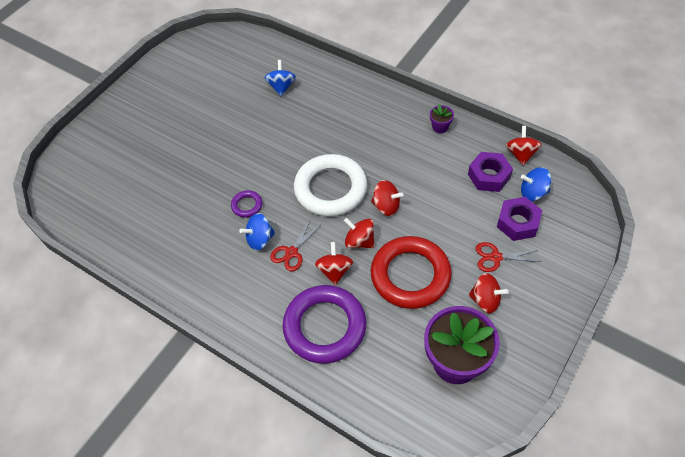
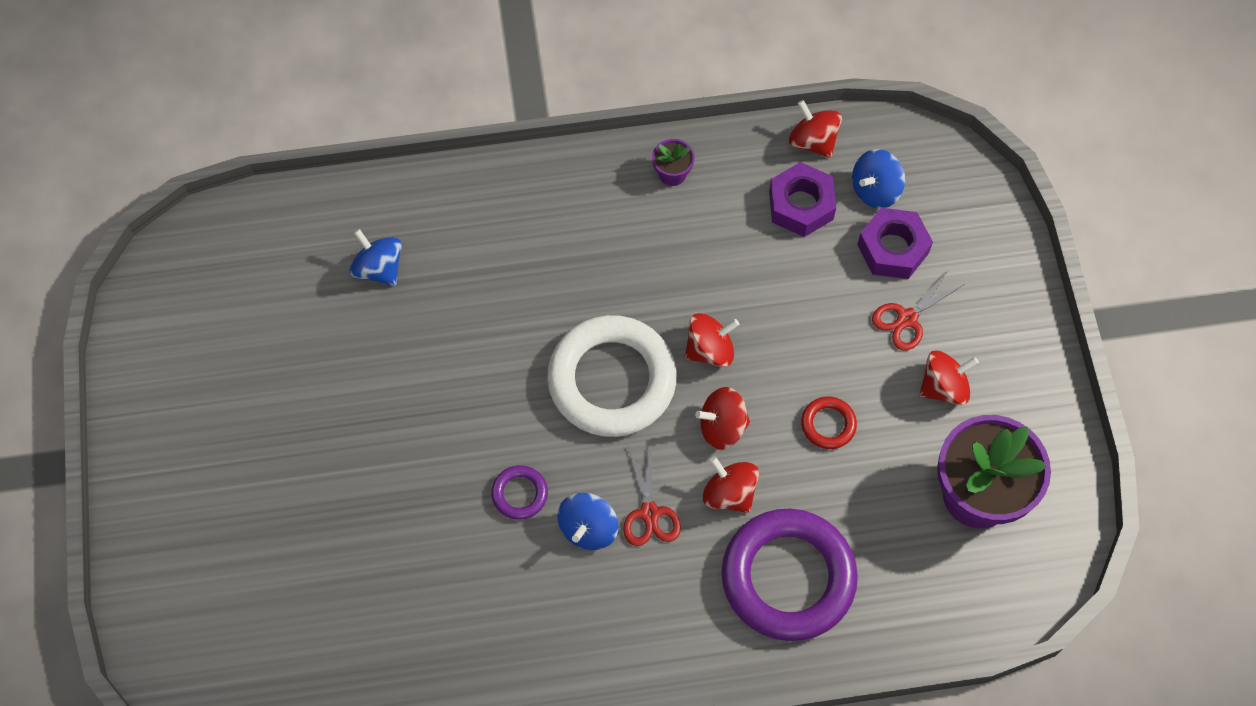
camera: 45 degrees left, 10 degrees up
(410, 275) = (828, 424): red ring -> red ring, size x0.43

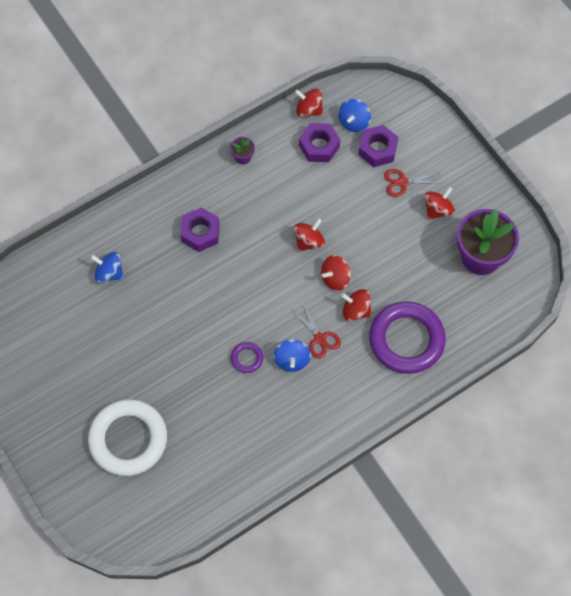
camera: 25 degrees left, 0 degrees up
(548, 264) = (200, 233): none -> purple nut
(612, 380) = (265, 279): white ring -> white ring (128, 439)
(828, 424) = (389, 254): red ring -> none
(907, 318) = (402, 182): red scissors -> red scissors turned 60 degrees clockwise

